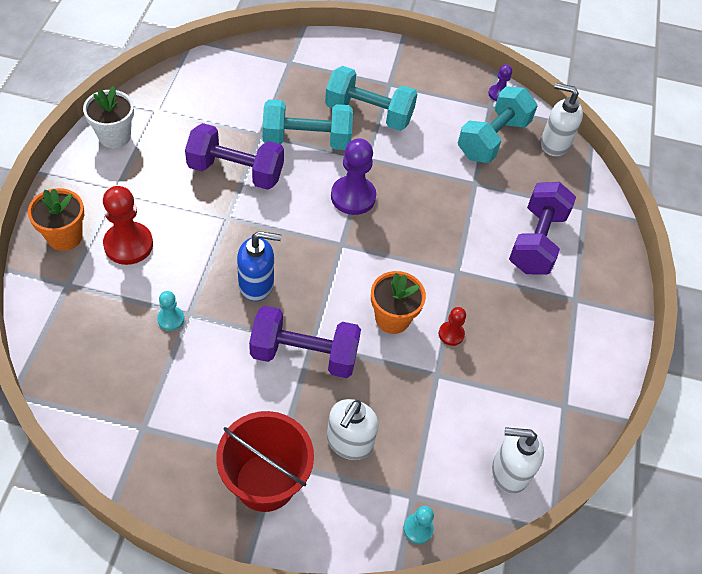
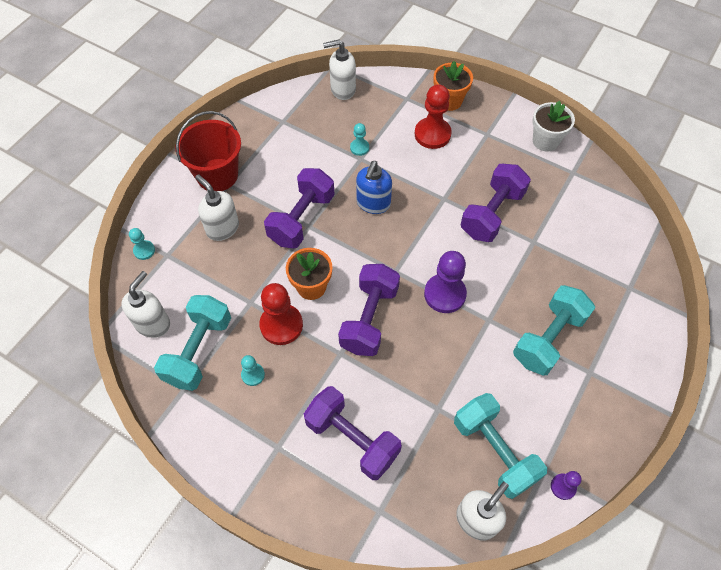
camera: 115 degrees right, 5 degrees up
(63, 366) = (342, 89): none -> white soap dispenser
(306, 140) = (520, 275): turquoise dumbbell -> turquoise dumbbell (198, 350)
(408, 255) = (369, 319): none -> purple dumbbell
(451, 334) = (281, 325): red pawn -> red pawn, size x1.91
(517, 344) = (253, 375): none -> turquoise pawn

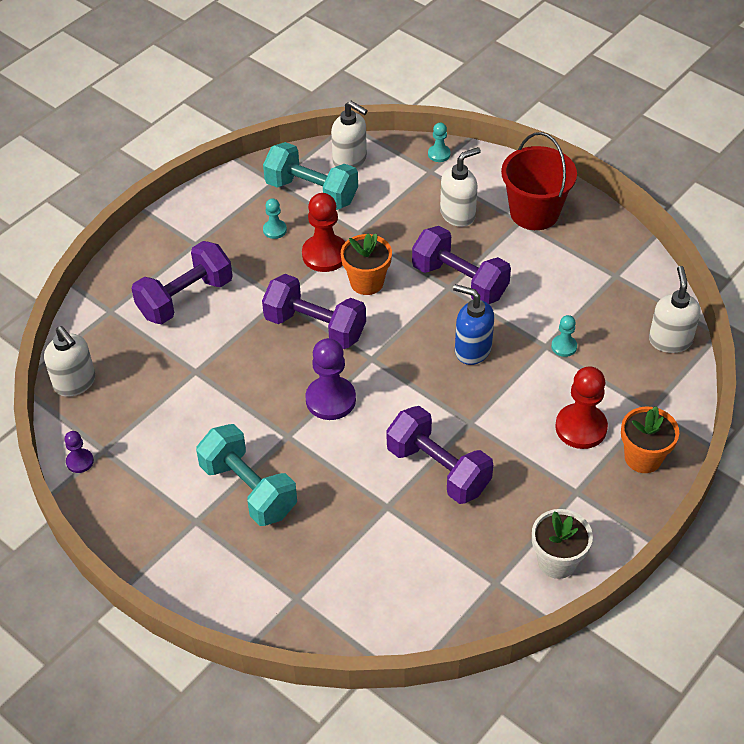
camera: 100 degrees right, 10 degrees down
(494, 451) = (136, 410): turquoise dumbbell -> none

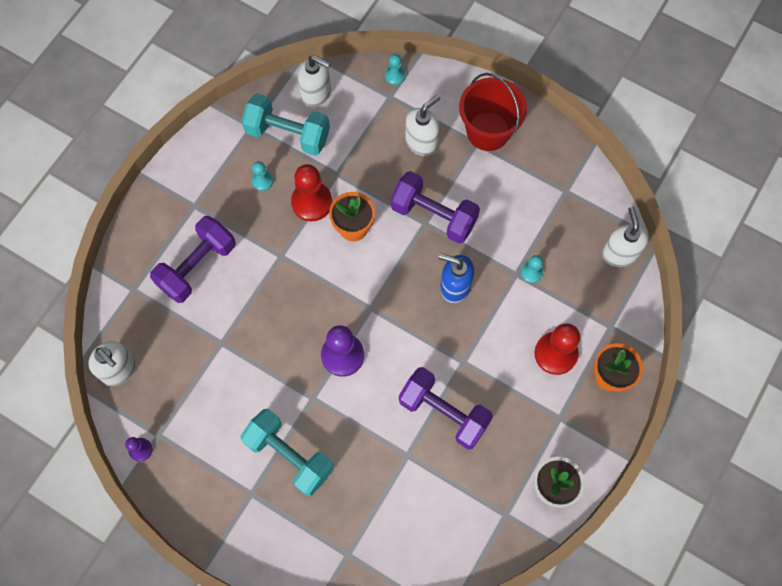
camera: 10 degrees left, 20 degrees up
(315, 327) = (316, 281): purple dumbbell -> none

